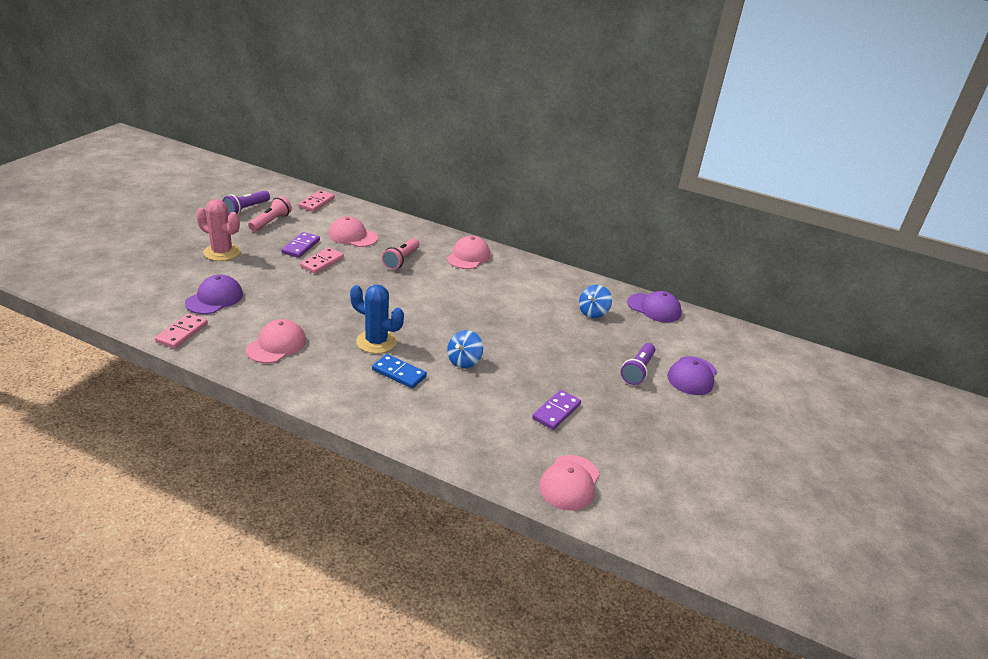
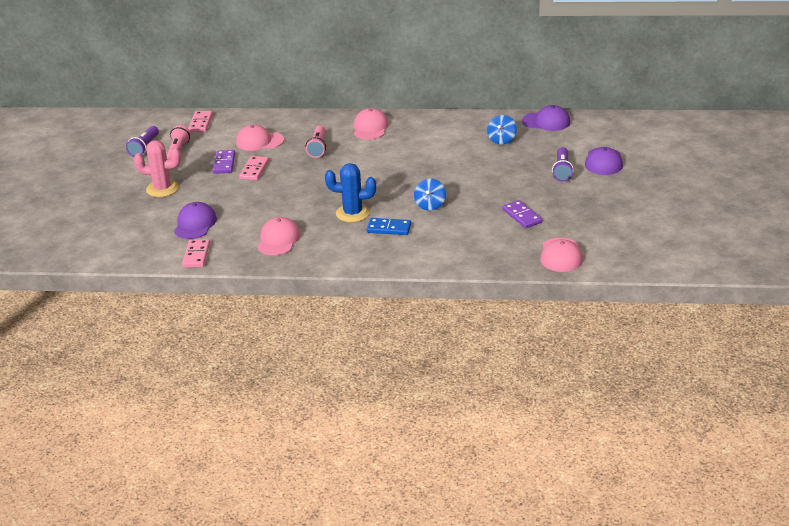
camera: 15 degrees left, 0 degrees up
(556, 411) = (522, 216): purple domino -> purple domino turned 45 degrees counterclockwise

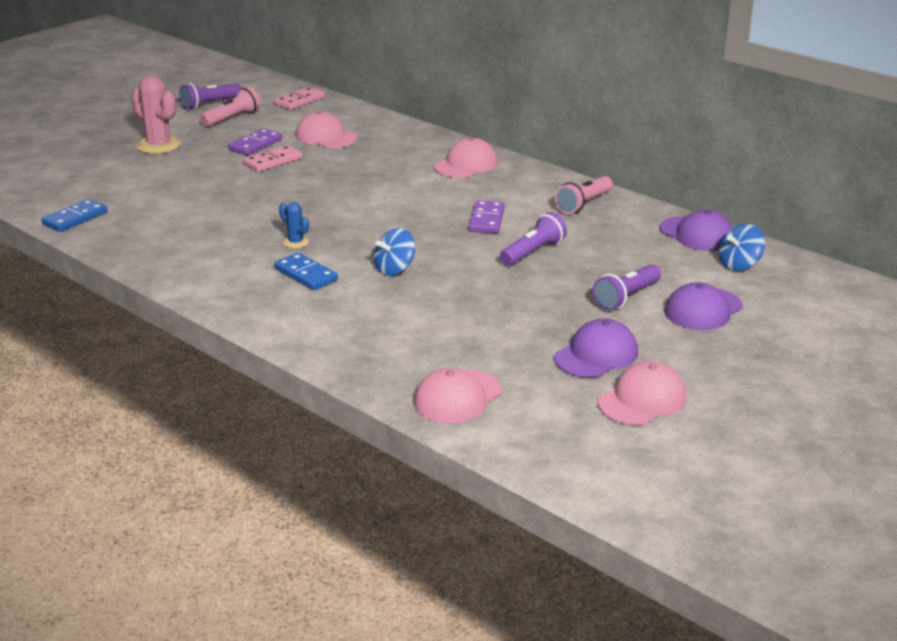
camera: 35 degrees right, 5 degrees down
(195, 224) = (127, 189): purple cap -> purple cap (596, 355)
(196, 255) = (75, 218): pink domino -> blue domino
(278, 239) = (175, 237): pink cap -> pink cap (642, 400)
(318, 148) = (374, 164): pink flashlight -> pink flashlight (584, 204)
(353, 213) = (295, 242): blue cactus -> blue cactus, size x0.52
(484, 165) = (533, 252): none -> purple flashlight
(501, 140) = (603, 233): blue spinning top -> blue spinning top (739, 265)
(522, 216) = (485, 328): purple domino -> purple domino (486, 220)

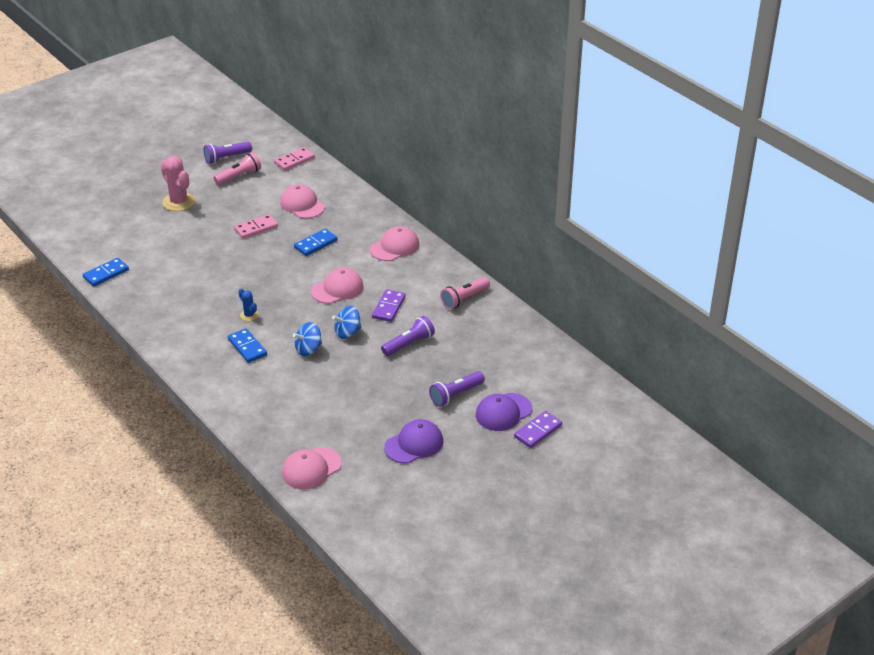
camera: 10 degrees right, 10 degrees up
(255, 144) = (248, 208): purple domino -> purple domino (538, 431)
(359, 169) = (316, 244): none -> blue domino
(642, 400) = (427, 486): pink cap -> pink cap (337, 289)
(697, 234) = (533, 339): purple cap -> none
(739, 265) = (548, 373): blue spinning top -> blue spinning top (347, 332)

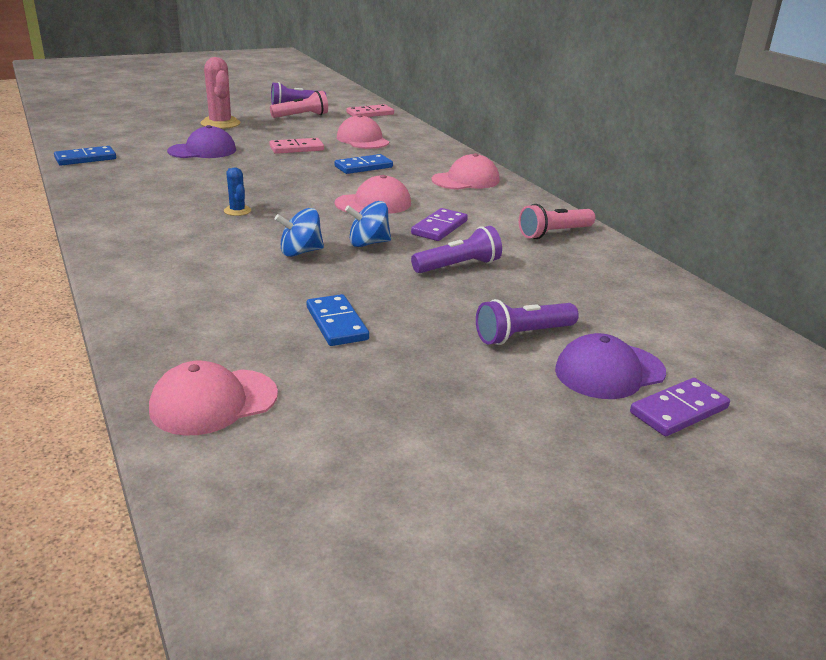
camera: 10 degrees right, 10 degrees down
(247, 347) = (212, 239): blue domino -> blue domino (336, 323)
(414, 444) = (428, 394): purple cap -> purple cap (202, 151)

